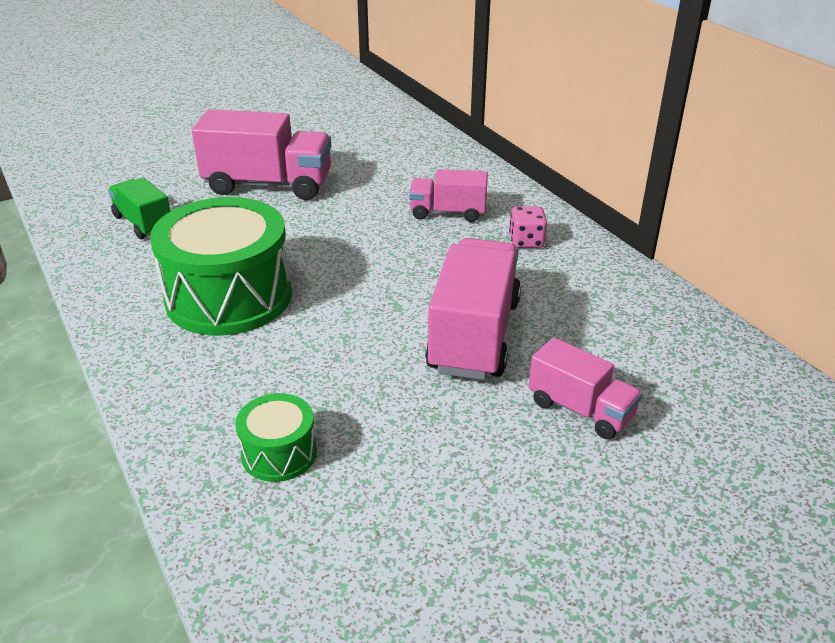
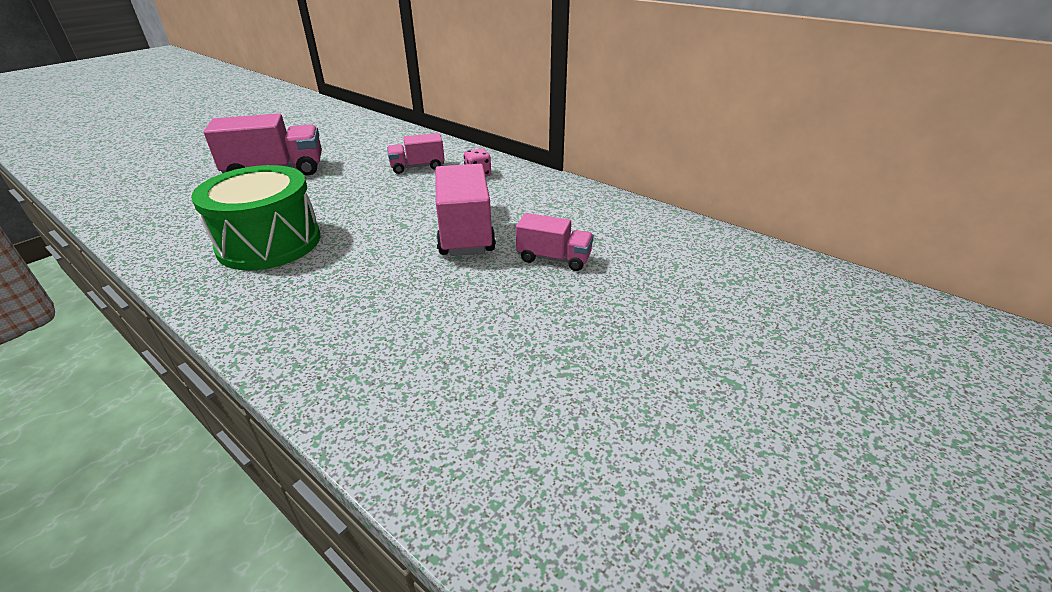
camera: 20 degrees left, 0 degrees up
(143, 223) = (178, 209): green truck -> none
(279, 453) = (348, 331): green drum -> none

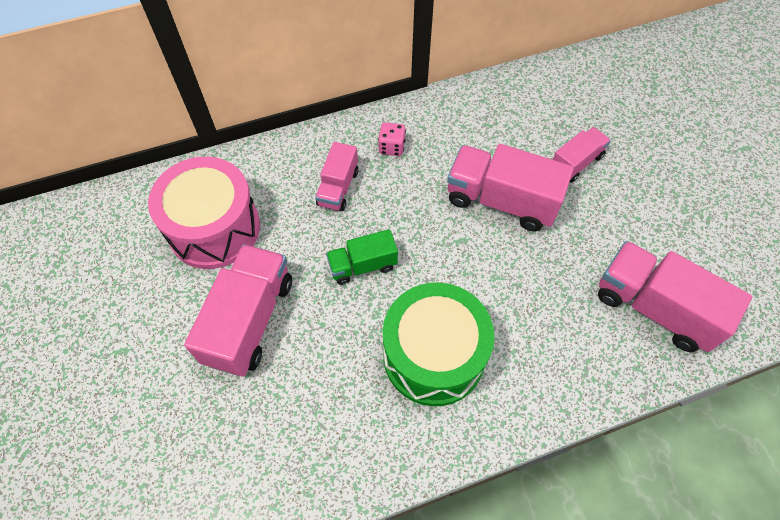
camera: 60 degrees left, 25 degrees up
(348, 193) = (363, 265): none -> green truck
(349, 142) = (214, 228): none -> pink drum
(390, 358) = (654, 308): none -> pink truck

